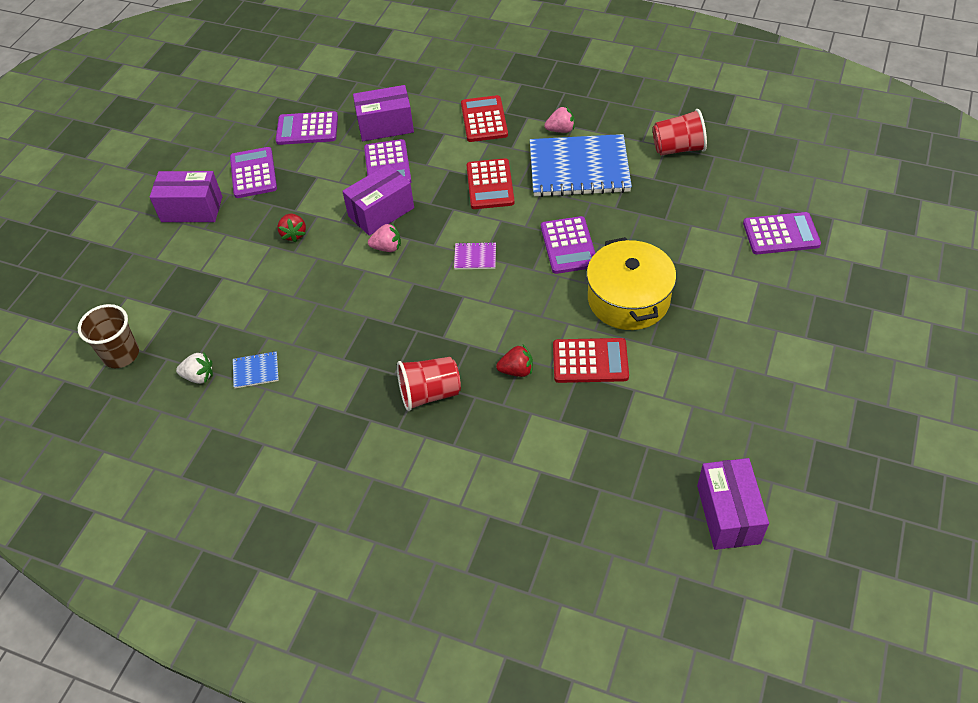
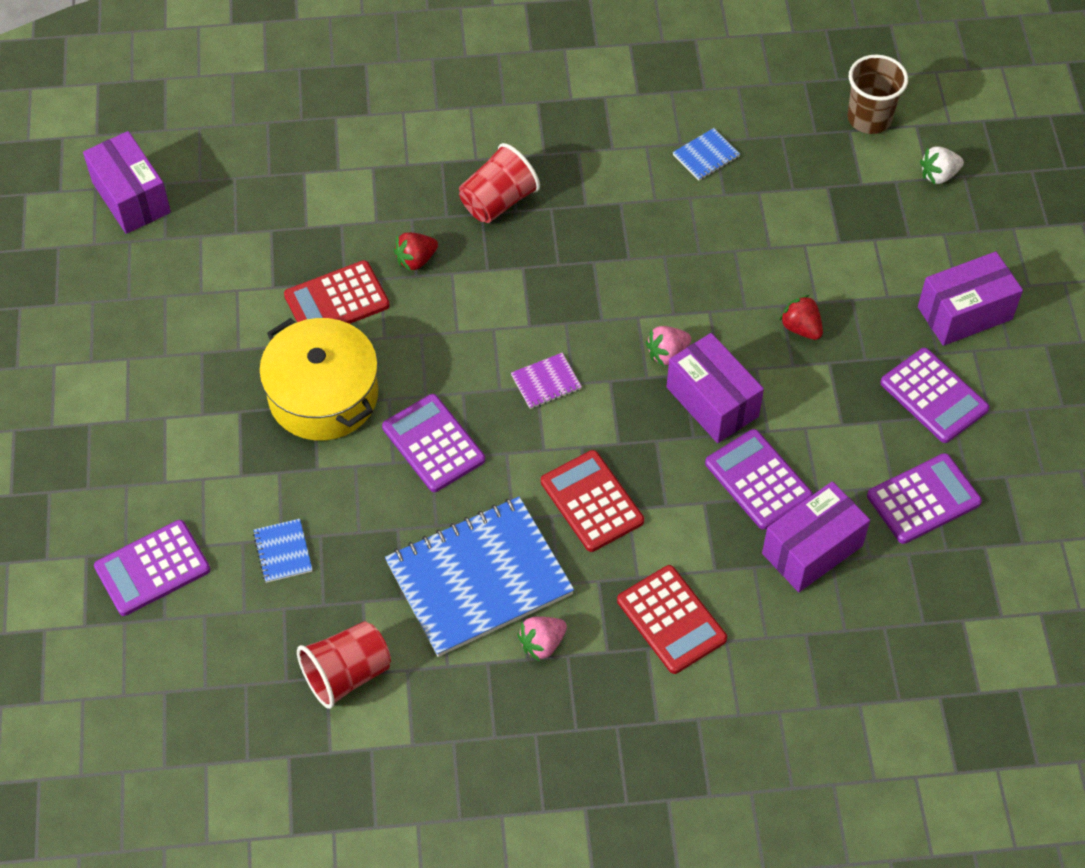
camera: 150 degrees right, 5 degrees up
(199, 376) = (762, 128): white strawberry -> white strawberry (938, 175)
(381, 212) = (712, 402): purple box -> purple box turned 60 degrees counterclockwise
(692, 217) = (283, 552): none -> blue notebook

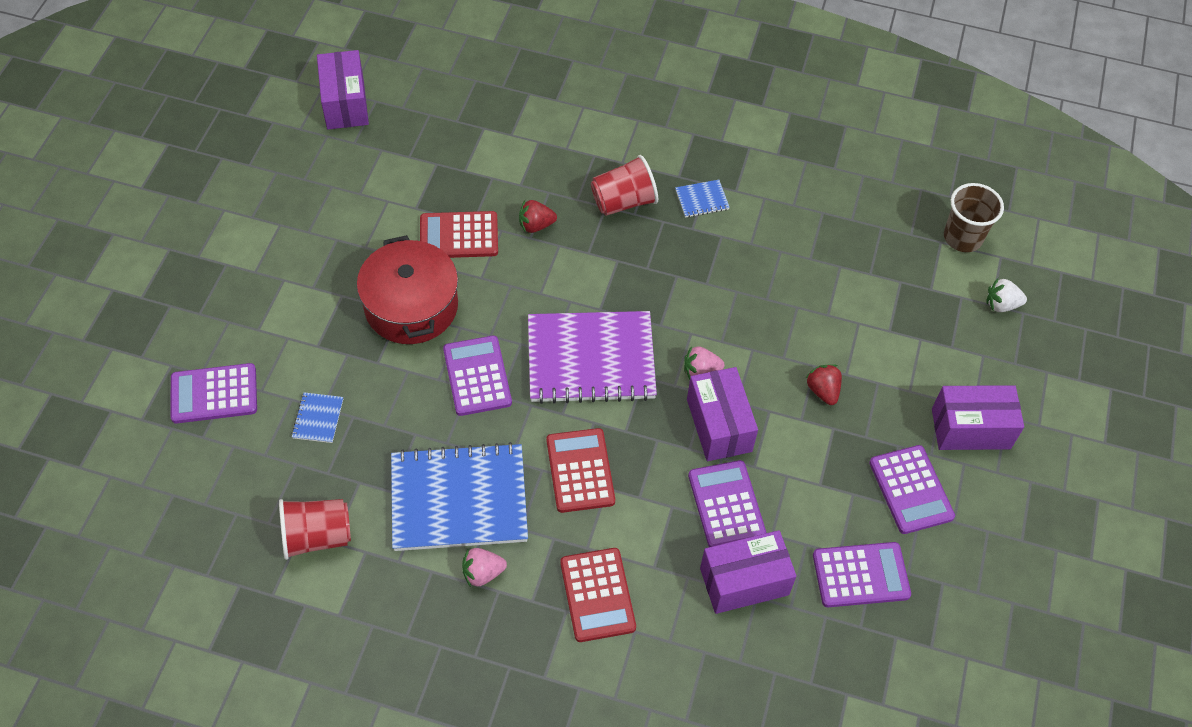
camera: 20 degrees right, 0 degrees up
(323, 395) = (411, 306): yellow pot -> red pot
(546, 382) = (591, 359): purple notebook -> purple notebook, size x2.49
(706, 156) = (810, 222): blue notebook -> blue notebook (702, 200)

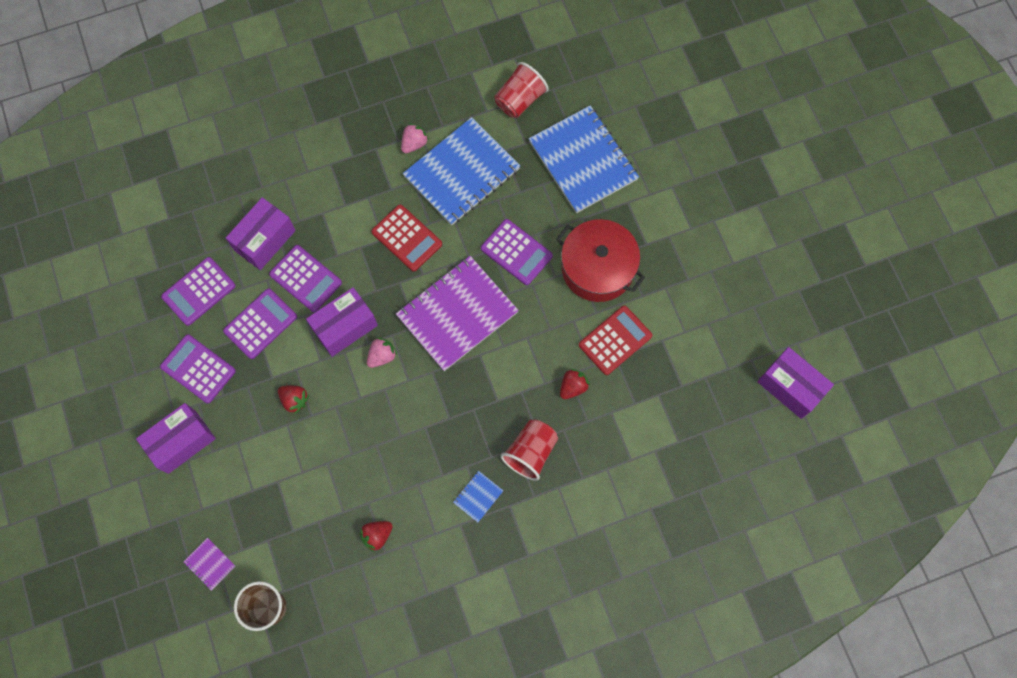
camera: 145 degrees right, 15 degrees up
(214, 394) = (655, 132): purple calculator -> purple calculator (260, 324)
(318, 418) = (583, 160): blue notebook -> blue notebook, size x2.49
(597, 595) = (342, 176): red calculator -> none
(719, 425) = (345, 327): purple box -> purple box turned 75 degrees counterclockwise
(820, 229) = (377, 535): none -> red strawberry
(1001, 304) = (210, 564): white strawberry -> purple notebook

